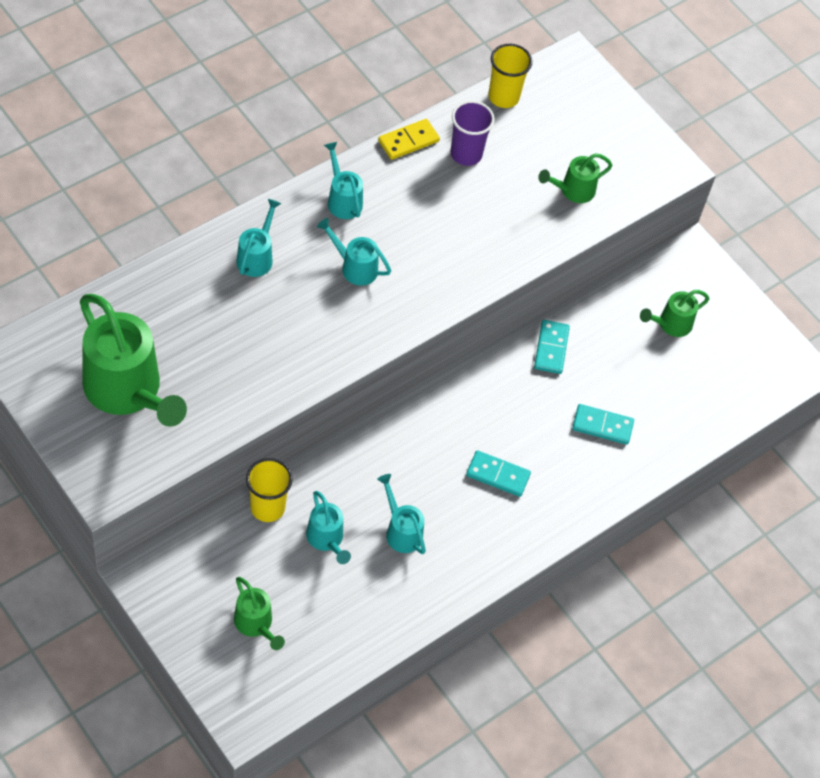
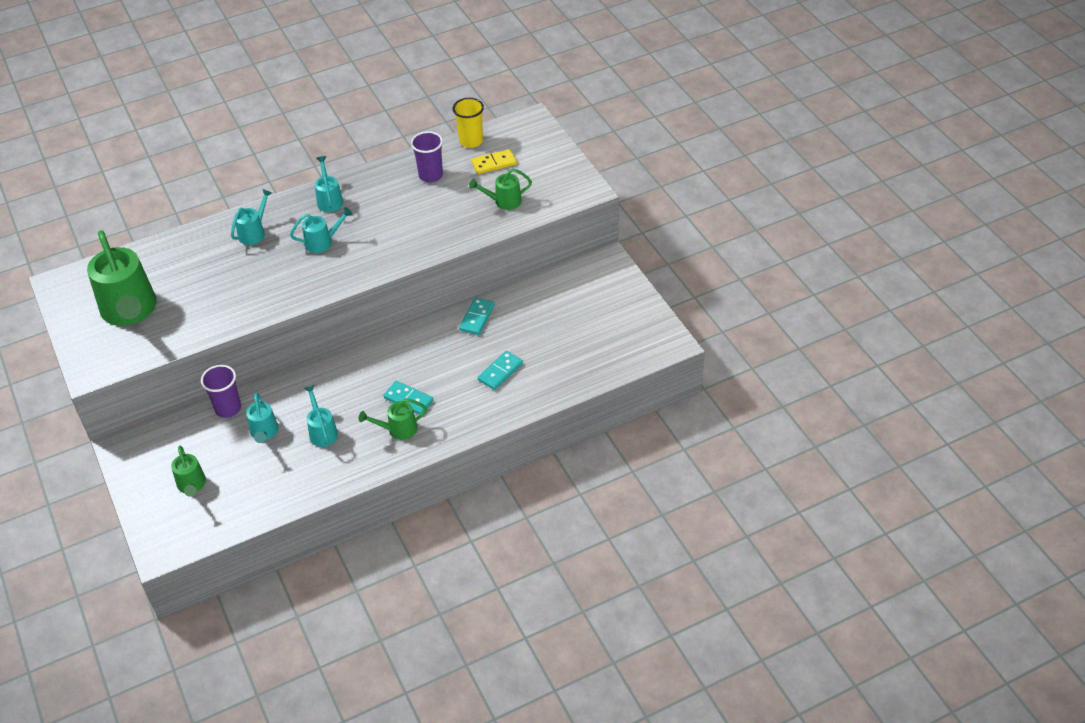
camera: 20 degrees right, 10 degrees down
(267, 507) = (228, 408): yellow cup -> purple cup
(354, 267) = (323, 242): turquoise watering can -> turquoise watering can turned 120 degrees clockwise
(408, 141) = (391, 166): yellow domino -> yellow domino (494, 163)
(602, 426) = (500, 372): turquoise domino -> turquoise domino turned 75 degrees counterclockwise
(670, 324) = (575, 307): green watering can -> green watering can (398, 429)

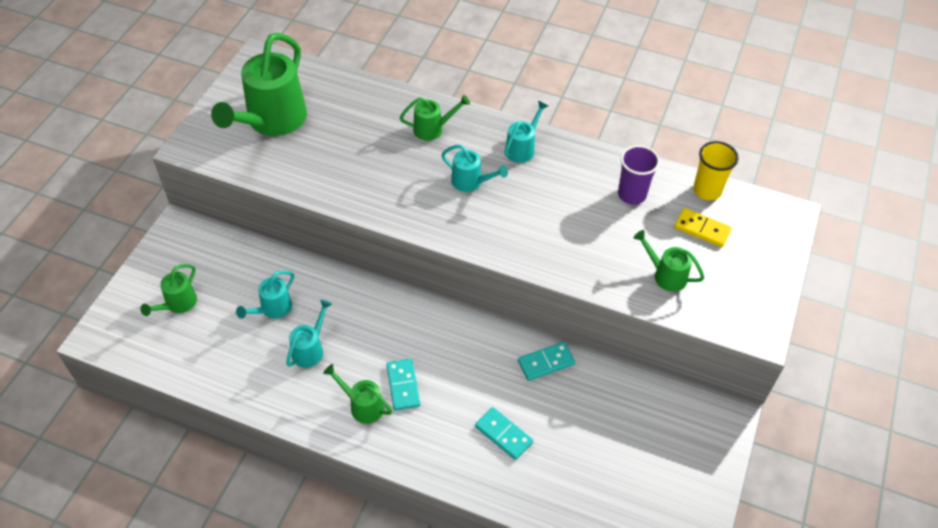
camera: 45 degrees right, 5 degrees up
(228, 408) = (276, 263): purple cup -> none
(254, 232) = (433, 129): turquoise watering can -> green watering can
(500, 372) = (503, 434): turquoise domino -> turquoise domino turned 45 degrees clockwise

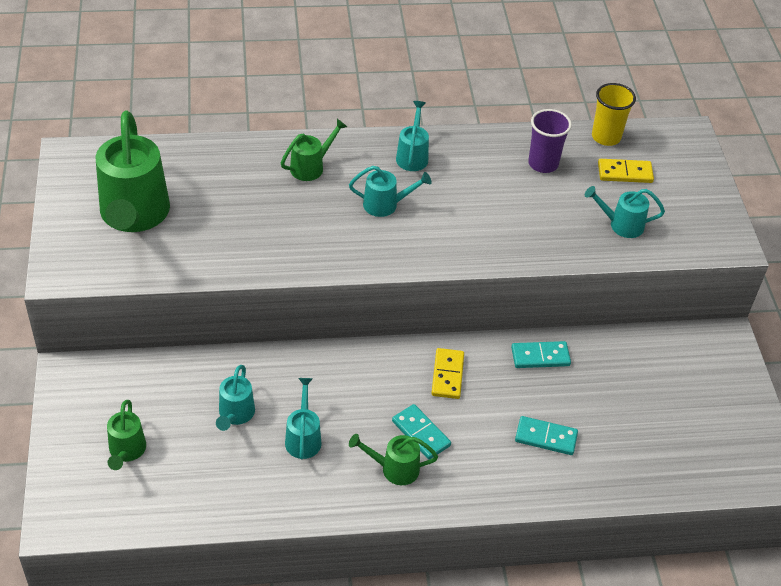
camera: 30 degrees left, 5 degrees down
(457, 346) = (447, 375): none -> yellow domino
(546, 362) = (540, 357): turquoise domino -> turquoise domino turned 45 degrees clockwise
(665, 275) = (621, 225): green watering can -> turquoise watering can

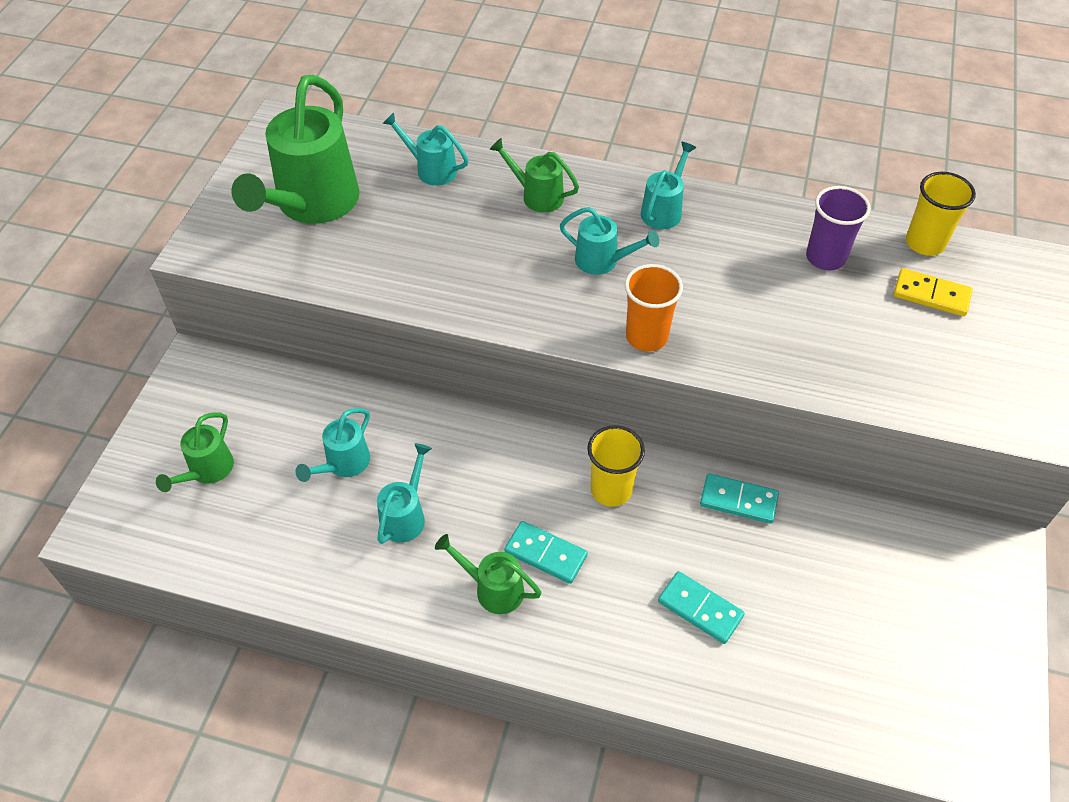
camera: 25 degrees right, 5 degrees up
(311, 167) = (537, 195): green watering can -> green watering can turned 135 degrees counterclockwise
(421, 433) = (545, 554): turquoise domino -> turquoise domino turned 45 degrees counterclockwise
(443, 252) = (646, 337): none -> orange cup
(447, 375) = (611, 490): yellow domino -> yellow cup
(621, 225) = (897, 361): turquoise watering can -> turquoise watering can (431, 169)

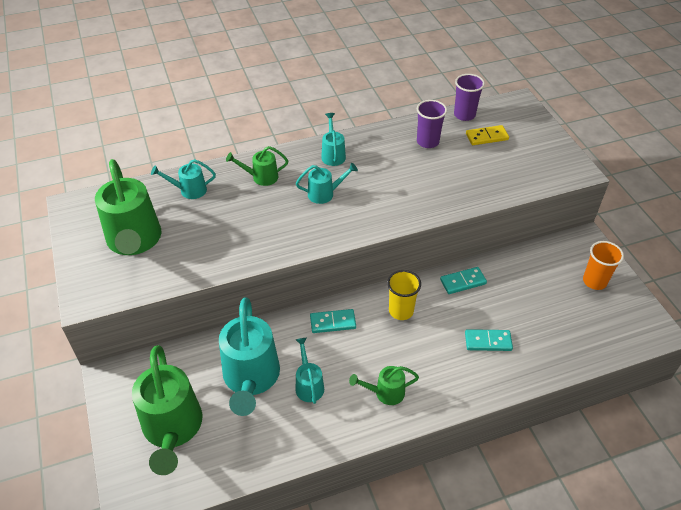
camera: 35 degrees left, 5 degrees down
(207, 471) = (172, 429): green watering can -> green watering can, size x2.02
(343, 464) = (251, 379): turquoise watering can -> turquoise watering can, size x2.02
(545, 554) = (396, 360): turquoise domino -> turquoise domino (333, 322)
(646, 337) = (379, 219): orange cup -> orange cup (594, 281)
(924, 243) = (464, 115): yellow cup -> purple cup

